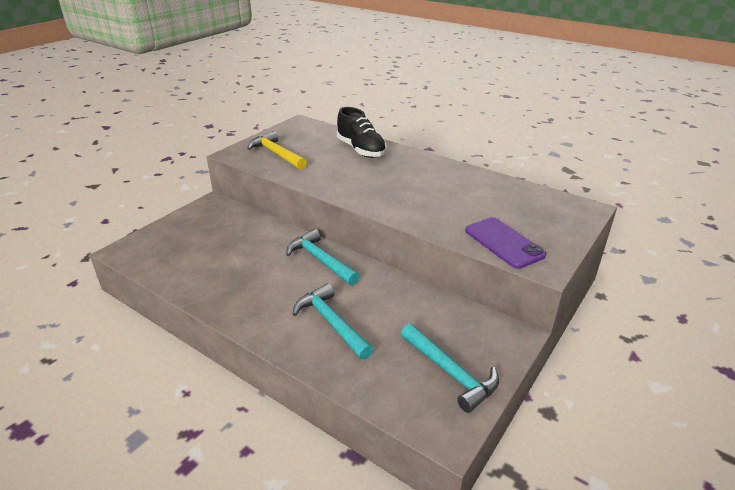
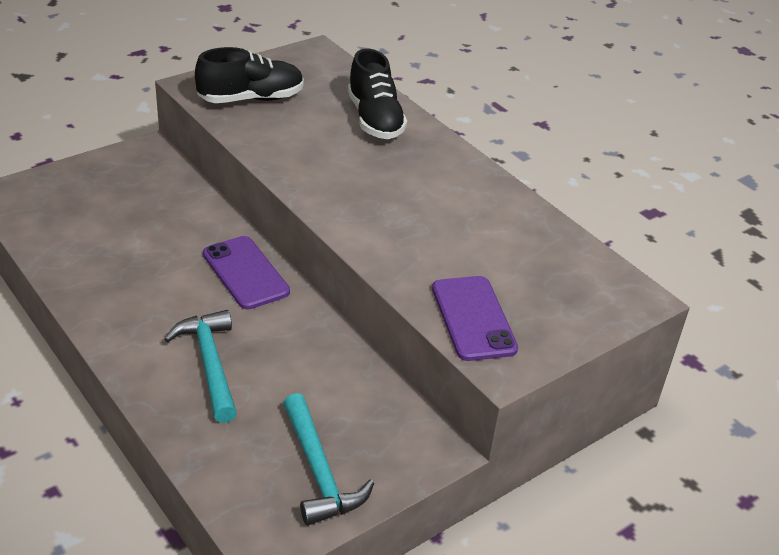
camera: 15 degrees right, 5 degrees up
(276, 154) = (251, 99): yellow hammer -> black shoe
(320, 260) = (245, 273): turquoise hammer -> purple phone

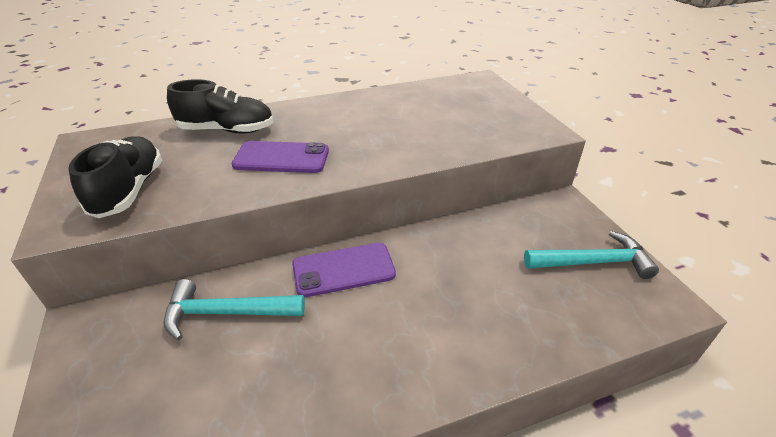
camera: 70 degrees left, 0 degrees up
(210, 363) = (465, 312): turquoise hammer -> turquoise hammer (226, 313)
(473, 318) = (497, 132): purple phone -> purple phone (281, 158)

